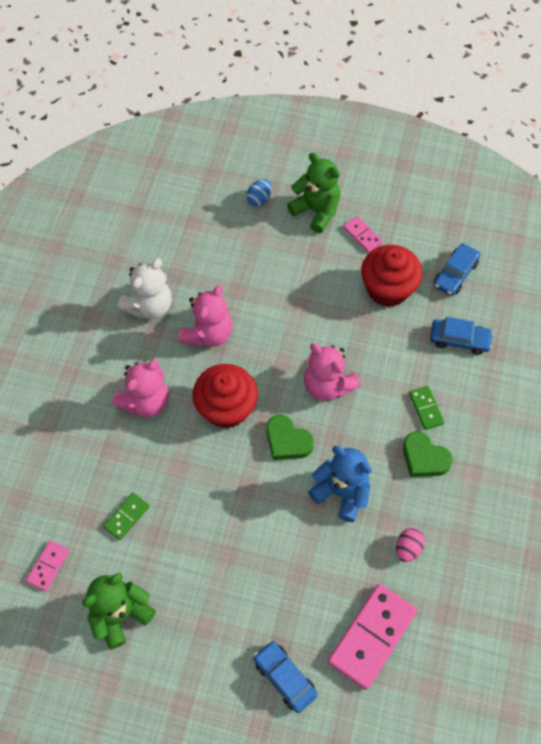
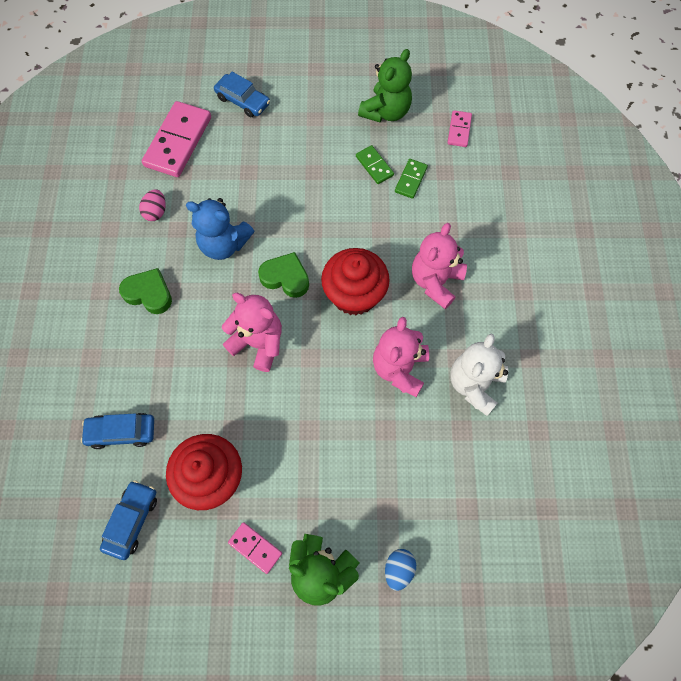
camera: 165 degrees right, 5 degrees up
(426, 408) = (152, 343): green domino -> green domino (374, 166)

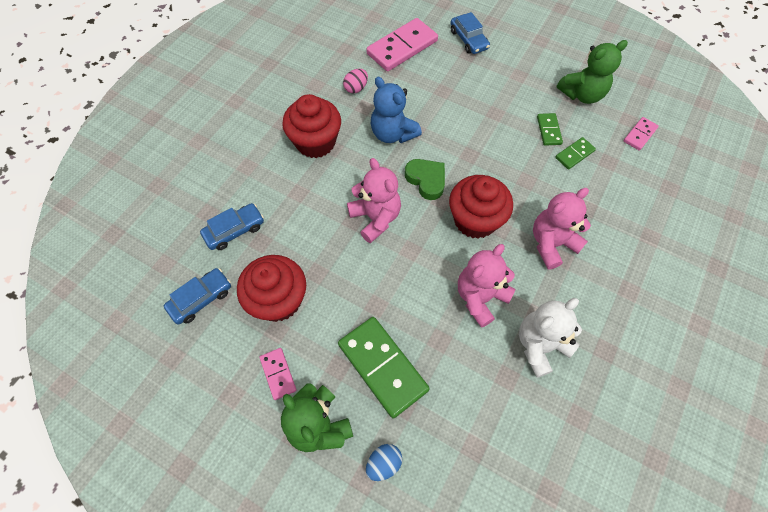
camera: 30 degrees right, 5 degrees down
(121, 432) = (234, 230): blue car -> blue car turned 120 degrees clockwise
(149, 293) = (315, 142): green heart -> red cupcake
(348, 484) = (383, 367): none -> green domino

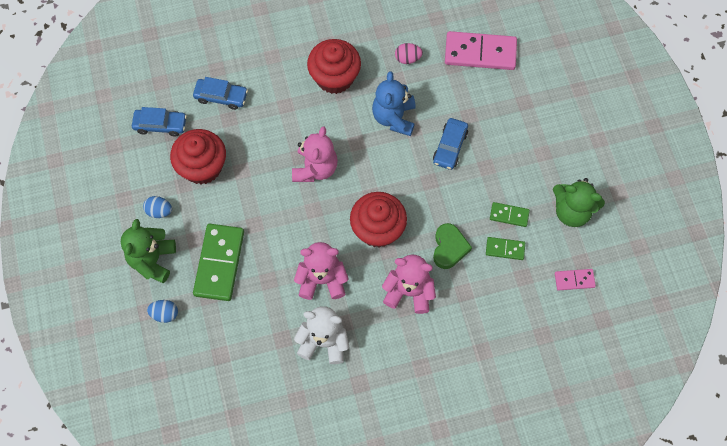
camera: 45 degrees right, 5 degrees up
(278, 374) = (159, 211): pink domino -> blue egg
(426, 180) = (378, 172): green heart -> green heart (449, 248)
(468, 39) = (540, 89): blue car -> blue car (450, 147)
(548, 130) = (509, 215): green domino -> green domino turned 60 degrees clockwise

